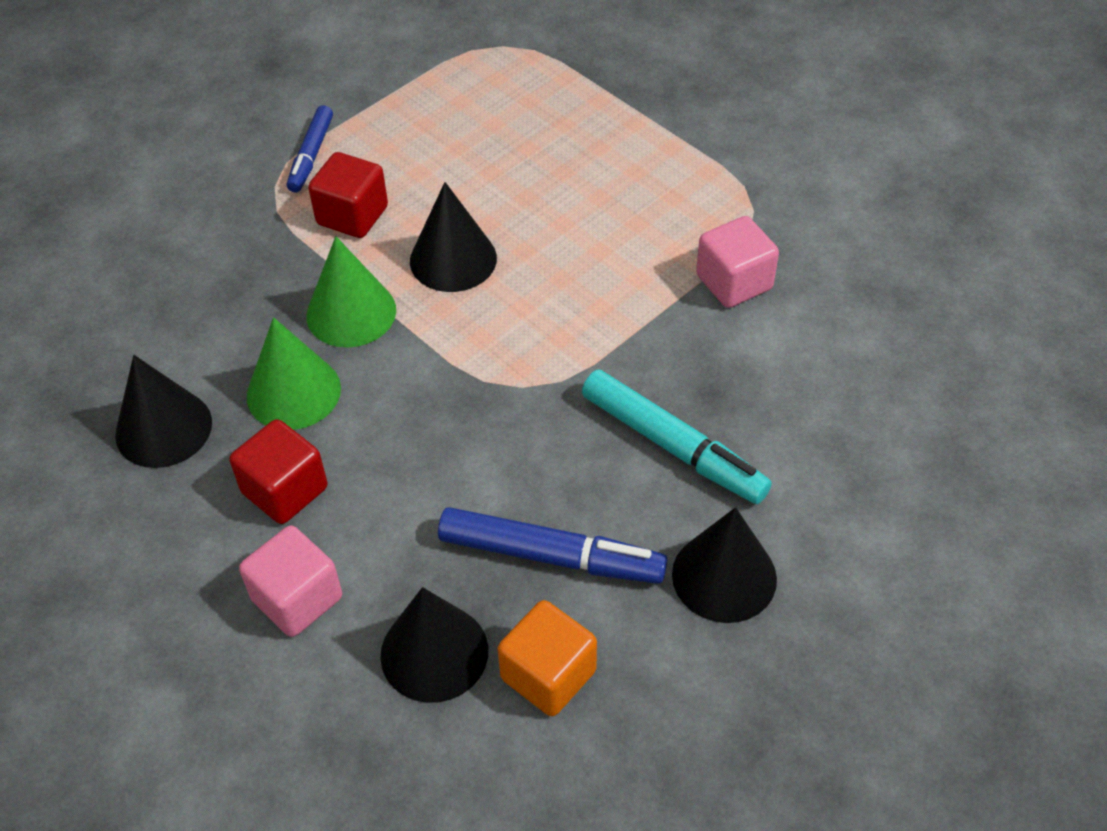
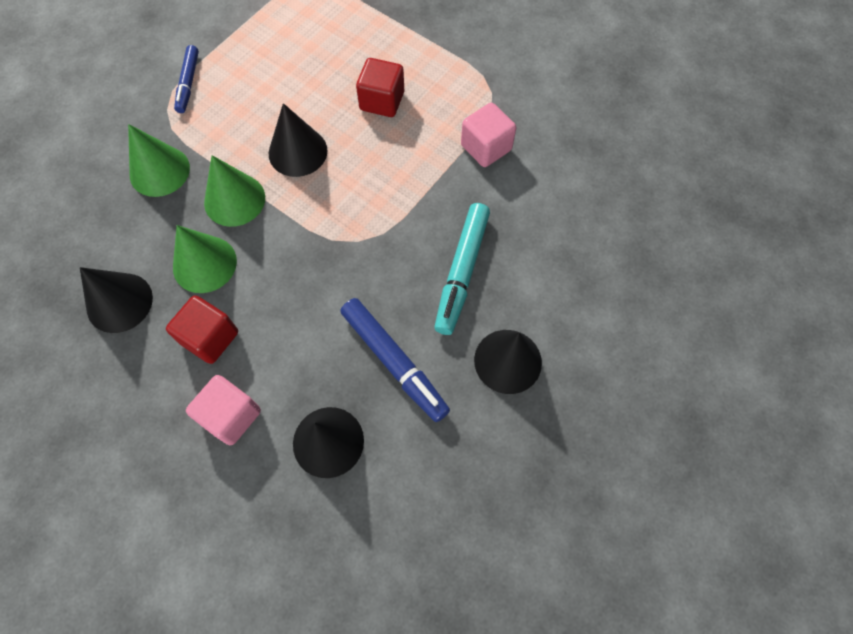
camera: 10 degrees left, 15 degrees up
(250, 264) = (159, 171): none -> green cone
(352, 216) = (224, 126): red cube -> red cube (382, 101)
(548, 675) = (405, 447): orange cube -> none
(550, 555) = (394, 361): blue marker -> blue marker turned 45 degrees clockwise
(672, 445) = (462, 272): turquoise marker -> turquoise marker turned 75 degrees clockwise

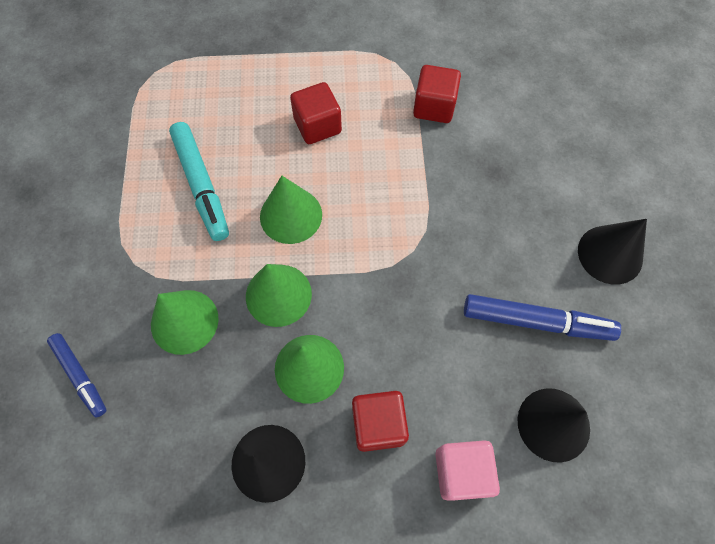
camera: 40 degrees left, 0 degrees up
(188, 83) = (130, 226): blue marker -> blue marker (80, 375)
(298, 152) = (291, 215): black cone -> green cone
(462, 272) = (513, 214): turquoise marker -> turquoise marker (201, 185)
(486, 148) = (434, 107): pink cube -> red cube

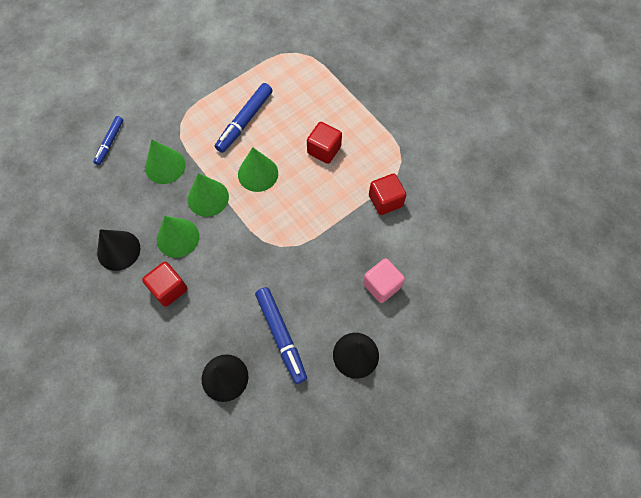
camera: 55 degrees right, 0 degrees up
(201, 185) = (245, 121): turquoise marker -> blue marker
(461, 472) = (169, 344): pink cube -> pink cube (381, 285)

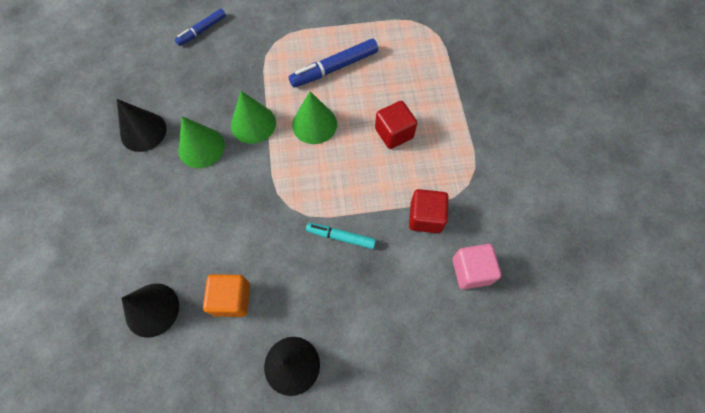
camera: 30 degrees right, 0 degrees up
(165, 166) = (235, 75): green cone -> none
(169, 289) = (161, 192): red cube -> none
(281, 335) = (232, 299): blue marker -> orange cube
(333, 247) = (341, 237): none -> turquoise marker
(381, 285) = (366, 306): pink cube -> pink cube (471, 271)

